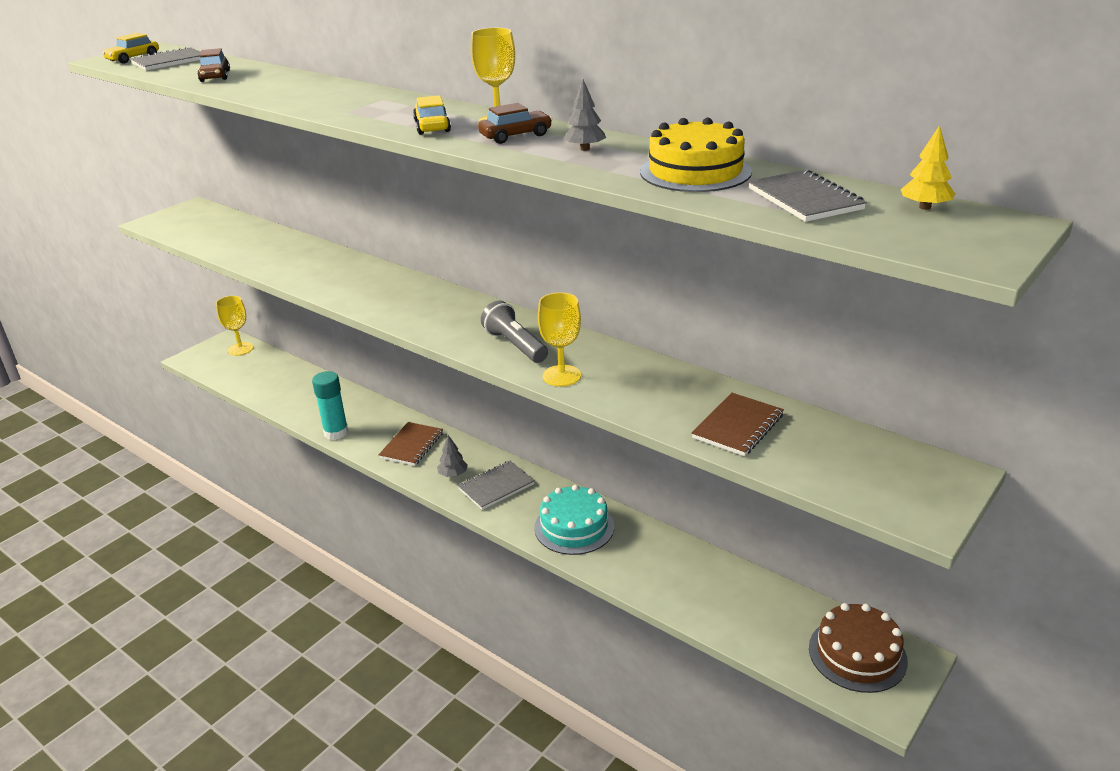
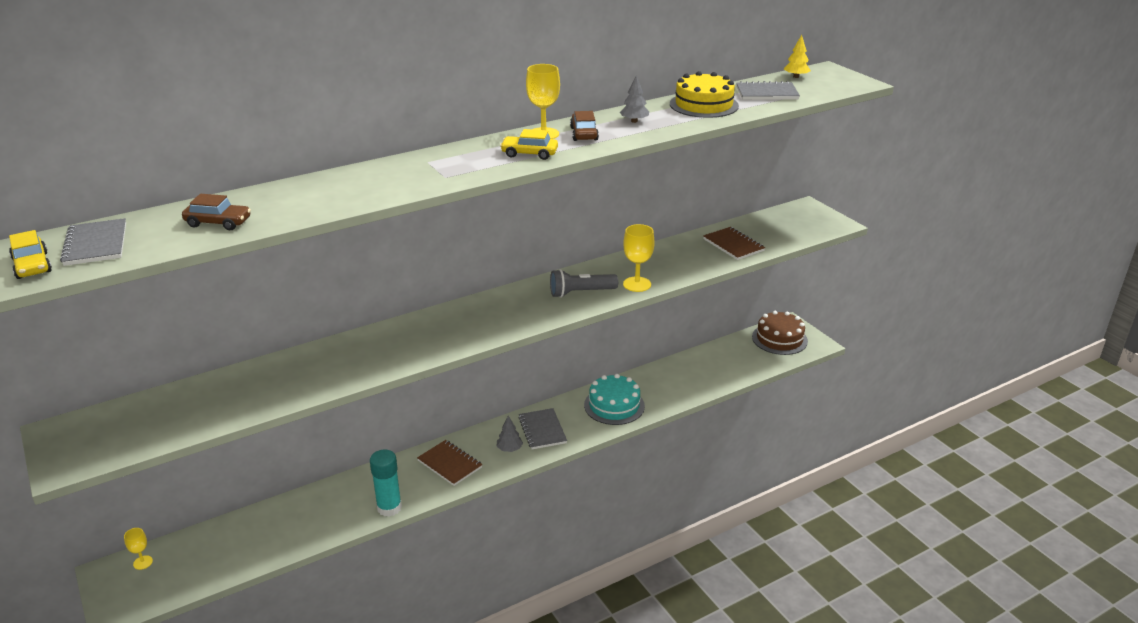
camera: 70 degrees left, 0 degrees up
(240, 349) = (143, 562): yellow goblet -> yellow goblet, size x0.59

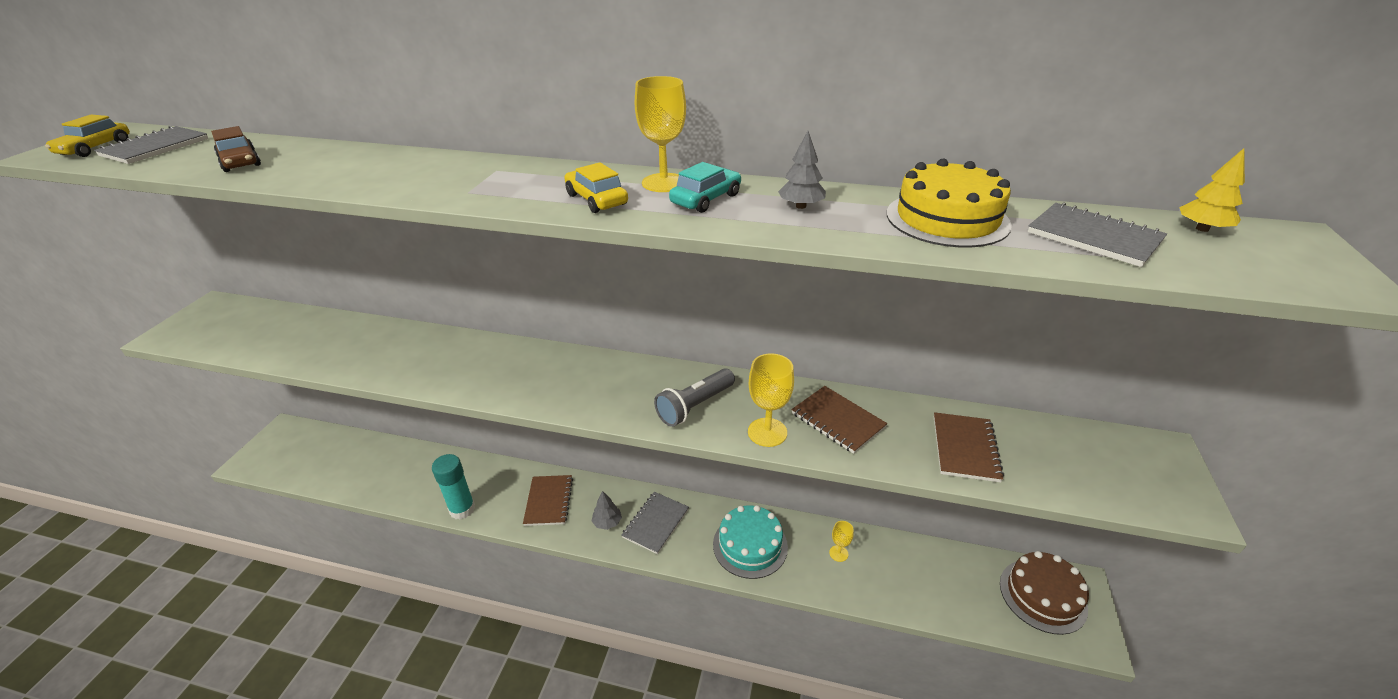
camera: 45 degrees right, 5 degrees up
(143, 562) = (304, 437): yellow goblet -> yellow goblet (838, 553)
(581, 293) = (695, 406): grey flashlight -> grey flashlight turned 75 degrees counterclockwise
(584, 134) = (706, 199): brown car -> turquoise car
(662, 262) = (838, 421): none -> brown notebook

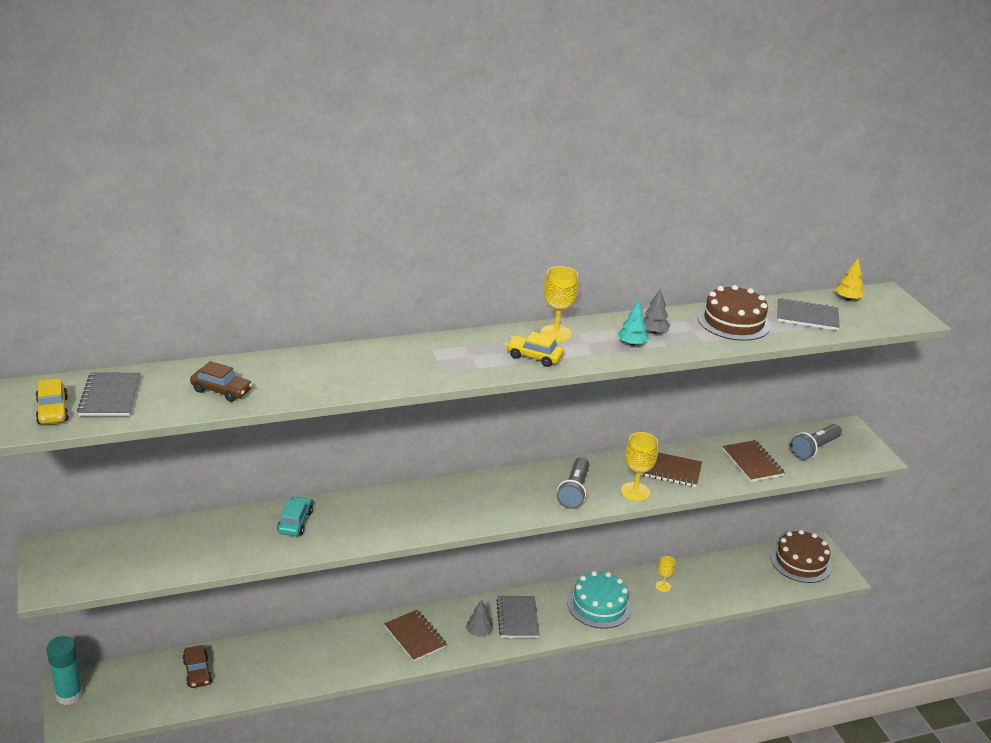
camera: 35 degrees left, 5 degrees down
(363, 458) = (197, 672): none -> brown car
(462, 509) = (345, 671): turquoise glue stick -> turquoise glue stick (69, 695)
(706, 199) = (596, 340): turquoise car -> turquoise car (295, 522)
(749, 212) = (632, 343): none -> turquoise tree
(947, 219) = (733, 321): yellow cake -> brown cake
(1081, 461) = (814, 449): none -> grey flashlight

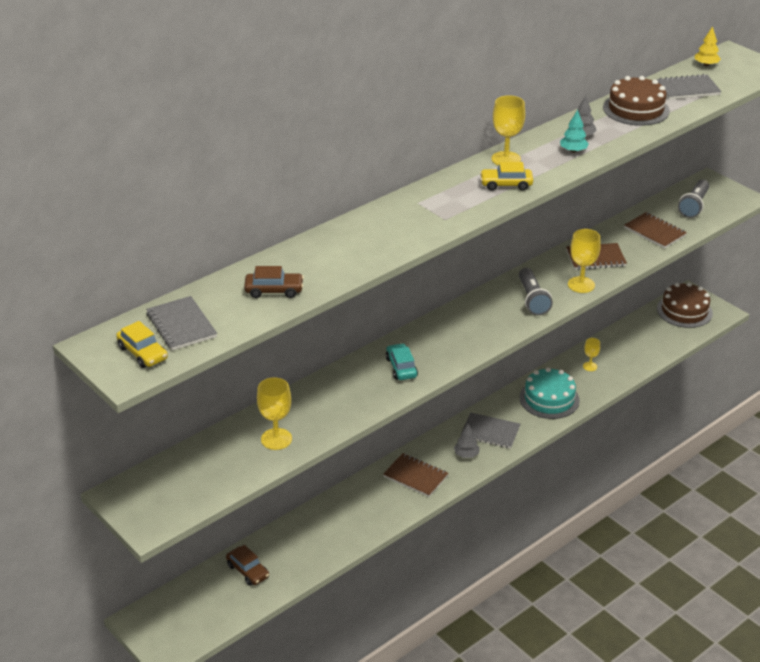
camera: 20 degrees left, 5 degrees up
(69, 695) = (146, 631): turquoise glue stick -> none
(225, 545) = (276, 439): none -> yellow goblet
(295, 522) = (320, 400): turquoise car -> turquoise car (401, 367)
(517, 618) = (490, 432): grey notebook -> grey notebook turned 45 degrees counterclockwise

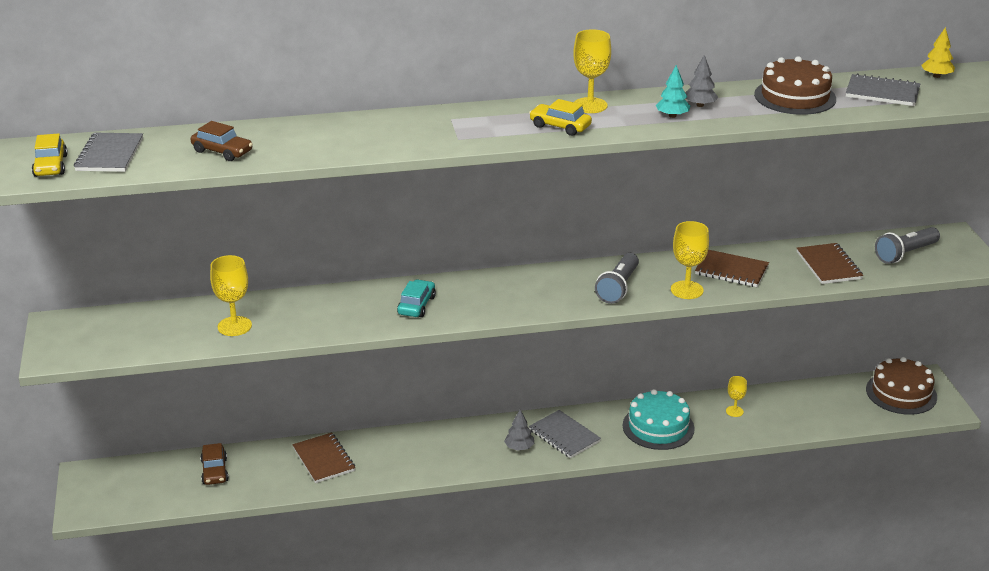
camera: 30 degrees right, 5 degrees down
(415, 476) = (449, 449): brown notebook -> brown notebook (323, 459)

